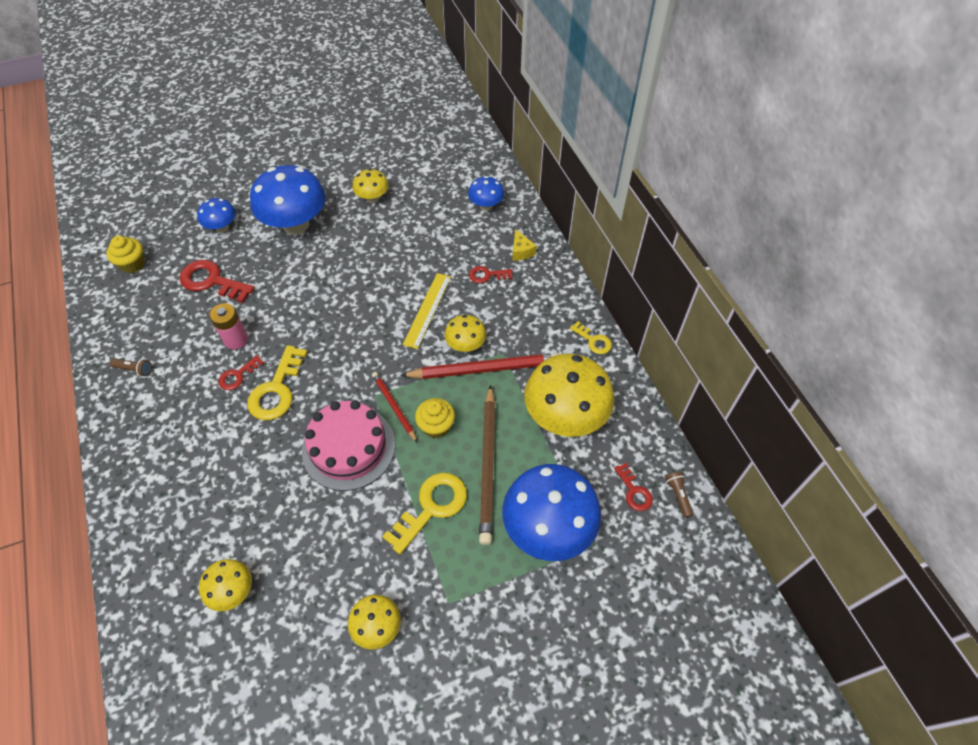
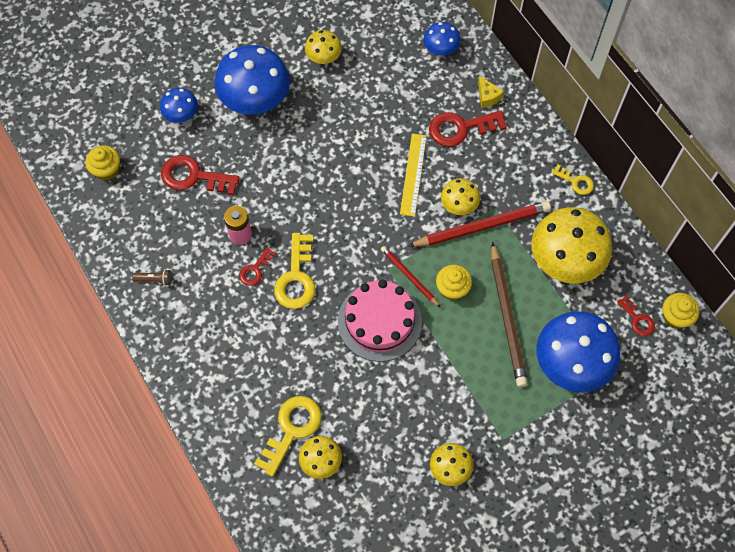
camera: 10 degrees left, 10 degrees up
(431, 507) = (468, 362): yellow key -> yellow key (292, 429)
(487, 275) = (460, 128): red key -> red key, size x1.80
(678, 496) = (675, 317): brown flashlight -> yellow cupcake

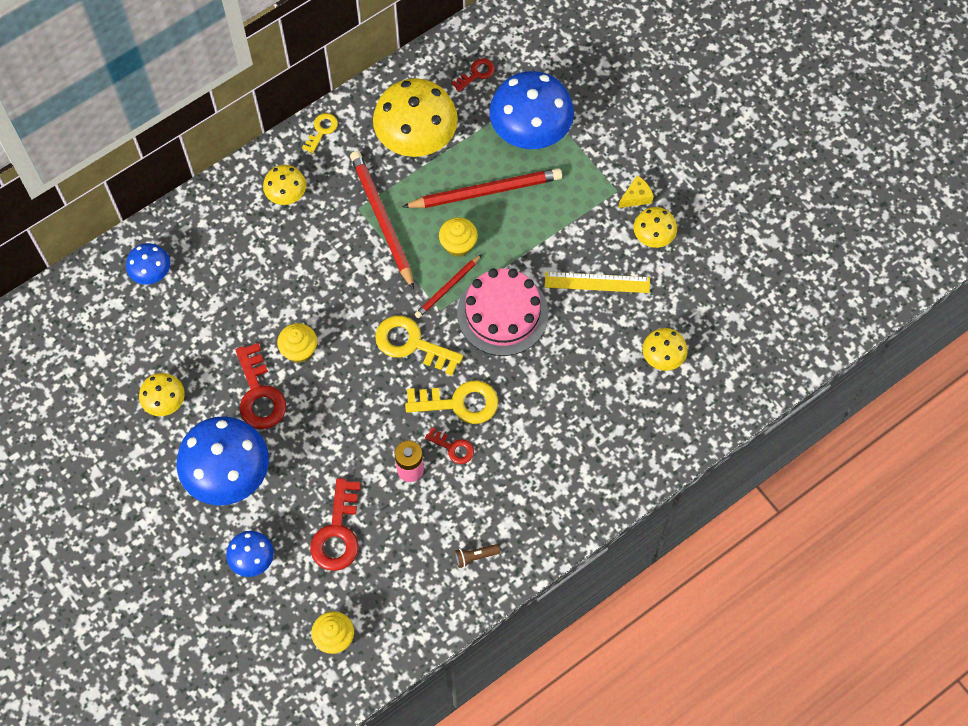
camera: 95 degrees left, 0 degrees up
(155, 279) = (475, 557): brown flashlight -> brown flashlight turned 105 degrees counterclockwise
(292, 429) = (633, 389): yellow key -> yellow key (411, 344)
(413, 174) = (321, 292): yellow ruler -> yellow ruler (597, 282)
(459, 205) = (357, 243): yellow mushroom -> yellow mushroom (286, 195)
(460, 128) = (259, 246): red key -> red key (259, 394)
(487, 97) = (216, 220): yellow cheese -> yellow cheese (636, 197)
(507, 317) = (485, 191): brown pencil -> red pencil
(675, 317) = (470, 41): yellow cupcake -> yellow cupcake (299, 350)

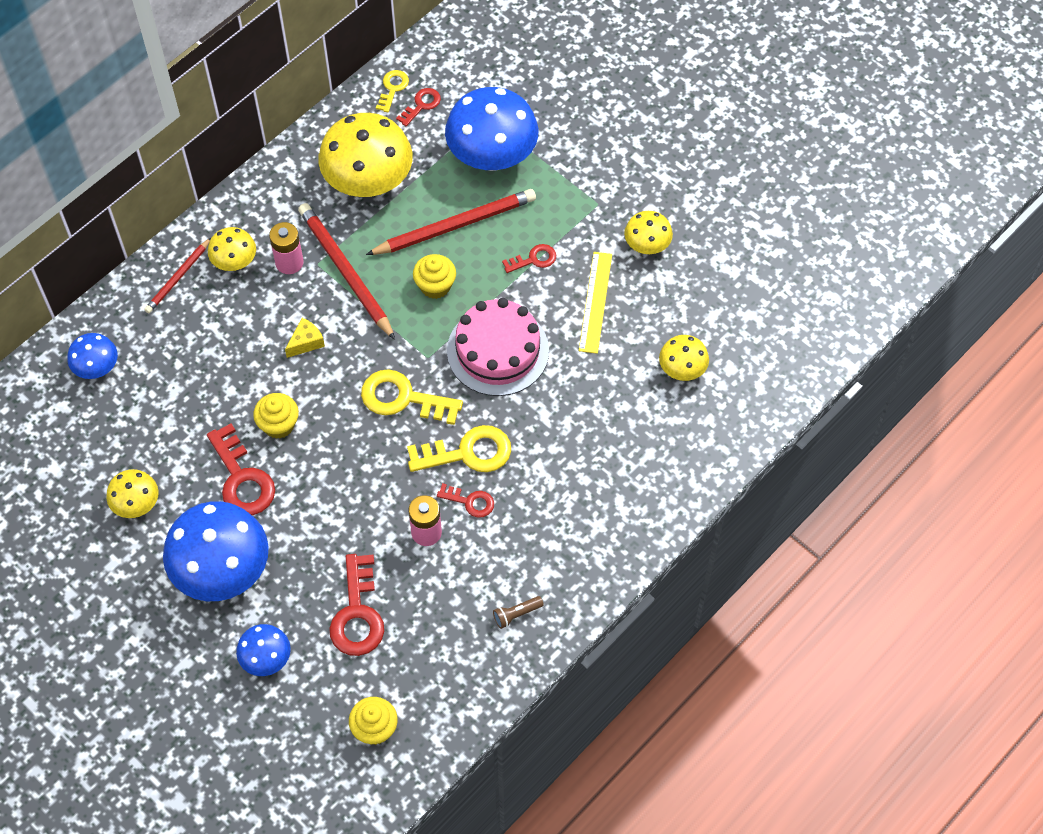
camera: 10 degrees left, 5 degrees down
(321, 130) = (261, 189): yellow key -> yellow key (393, 88)
(334, 203) = (289, 262): none -> pink battery
(448, 288) = (432, 333): red pencil -> red pencil (178, 277)
(550, 234) = (534, 259): none -> red key
(597, 282) = (595, 302): yellow ruler -> yellow ruler turned 75 degrees counterclockwise
(636, 197) = (620, 207): yellow cheese -> yellow cheese (306, 342)

